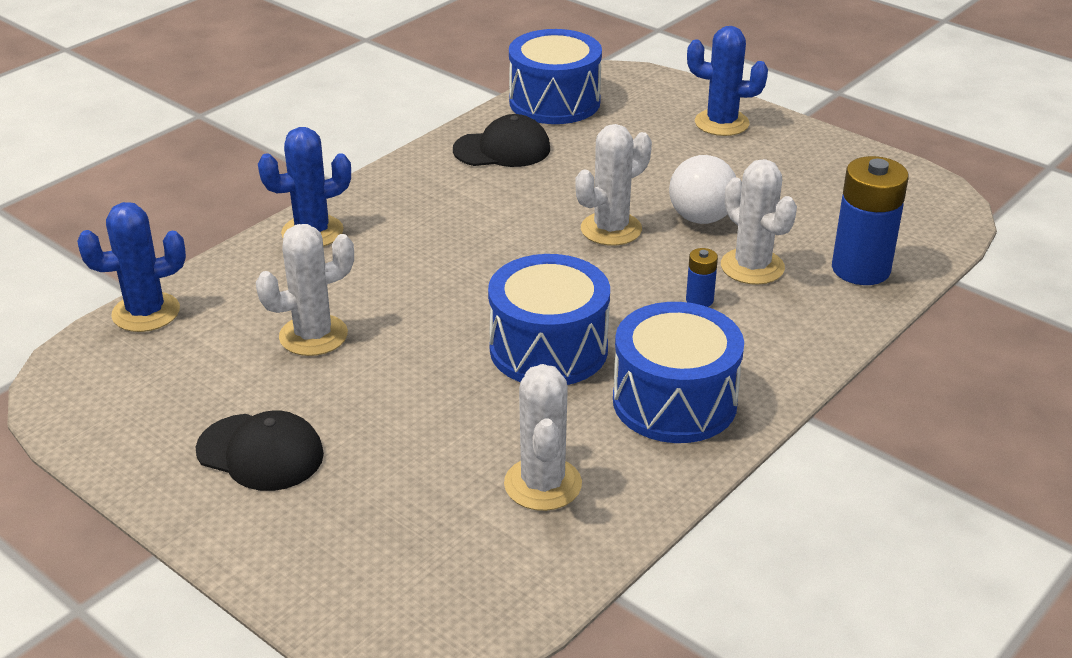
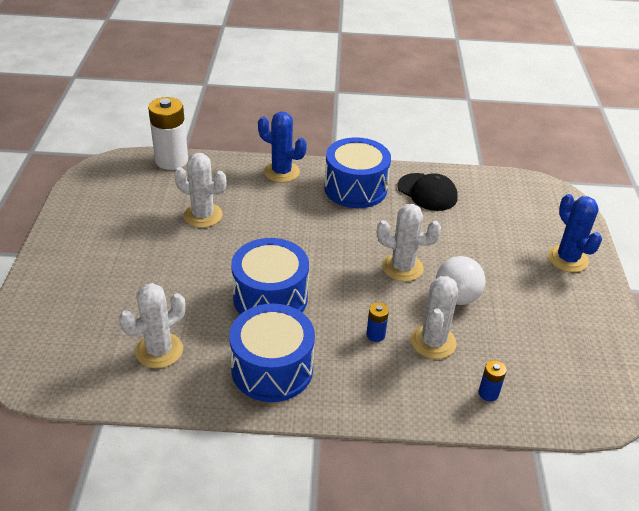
camera: 50 degrees right, 5 degrees up
(146, 312) = (171, 160): blue cactus -> white battery
(260, 452) = (105, 246): black cap -> none
(554, 102) = (497, 186): blue drum -> blue drum (355, 188)
(860, 269) = (488, 393): blue battery -> blue battery, size x0.46

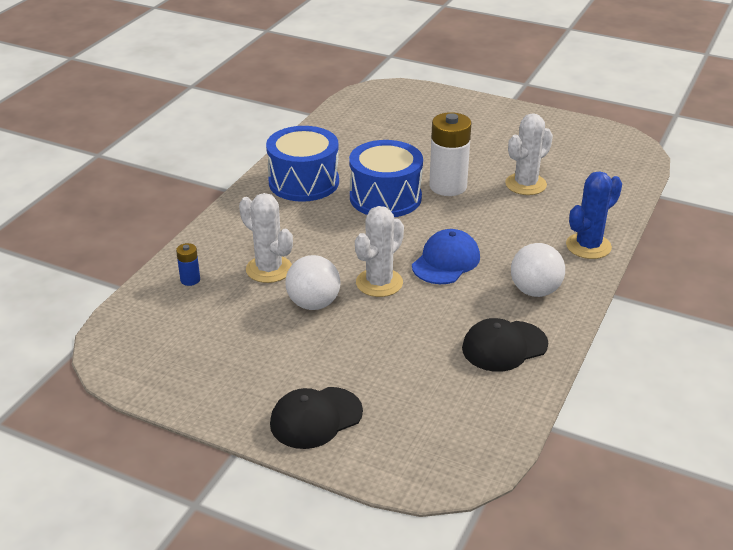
camera: 115 degrees right, 5 degrees down
(159, 350) = (359, 140): white cactus -> none
(171, 160) = (633, 182): white battery -> white battery (448, 186)
(348, 238) = (446, 261): none -> blue cap
(355, 188) = (535, 291): blue drum -> white ball
(375, 335) = (301, 240): blue battery -> none
(567, 259) = (316, 418): blue cactus -> black cap

